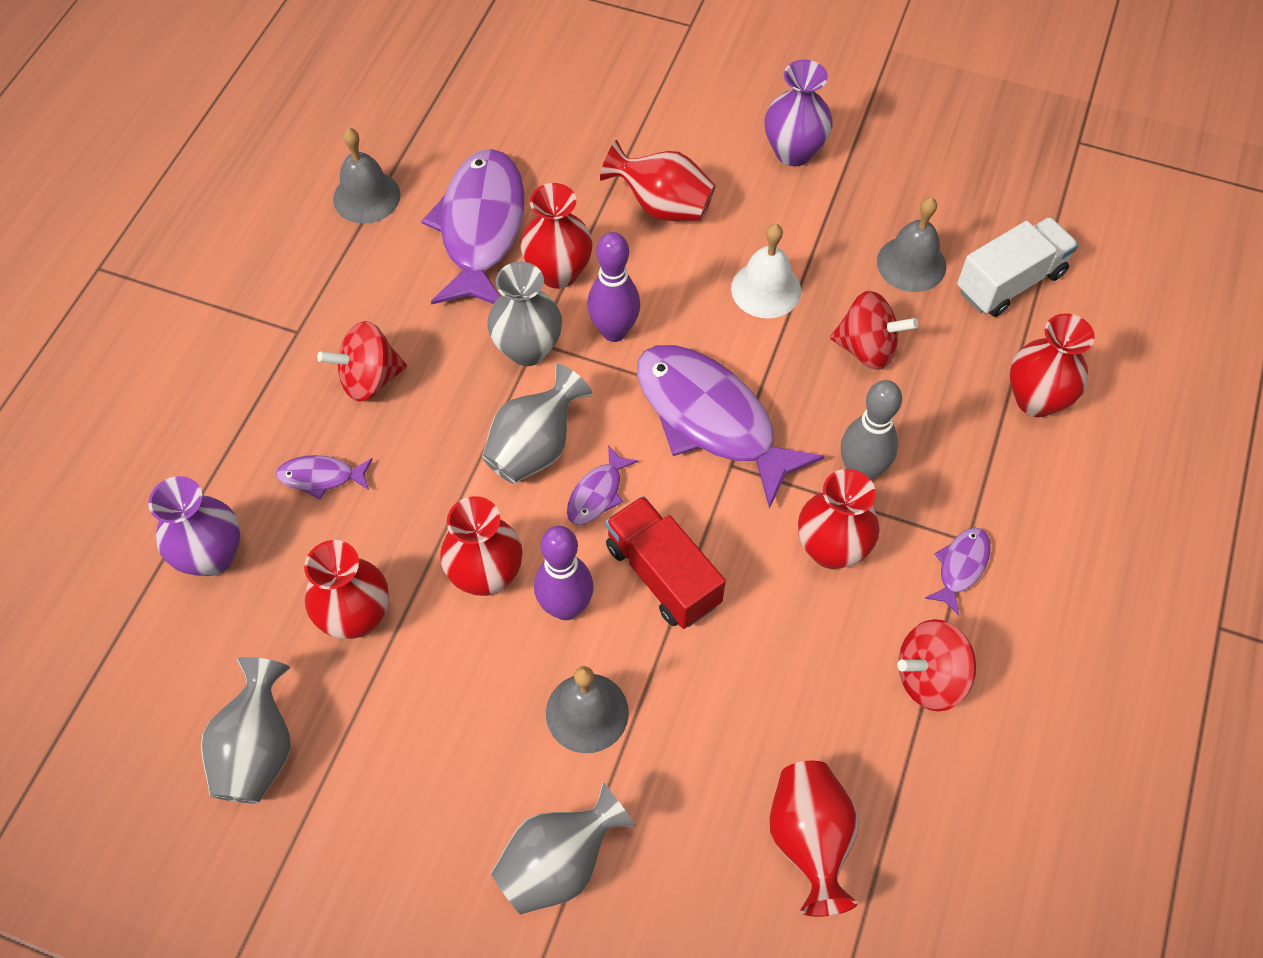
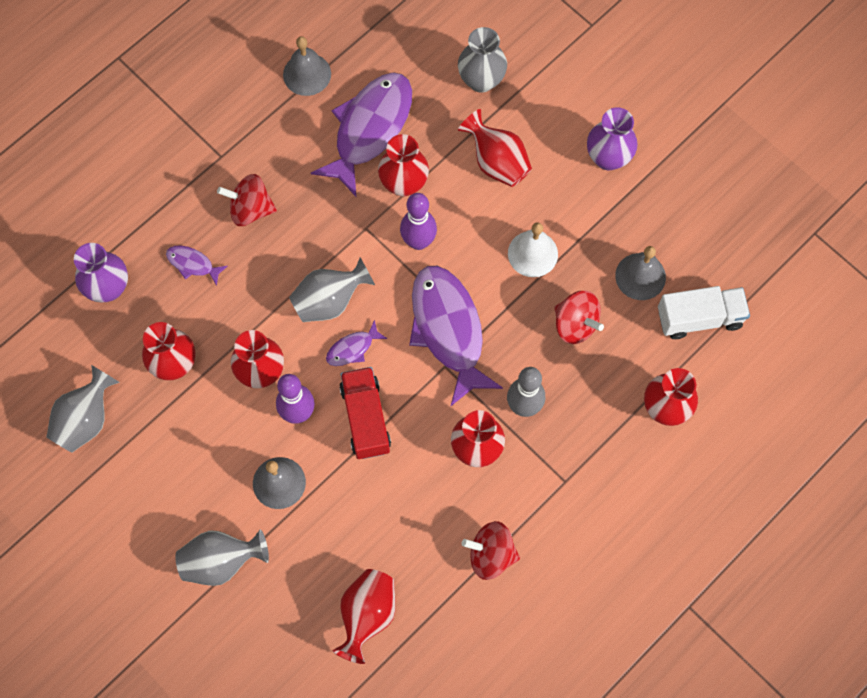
camera: 25 degrees right, 10 degrees up
(528, 349) = (358, 231): grey vase -> grey vase (481, 80)
(961, 567) = (550, 496): purple fish -> none

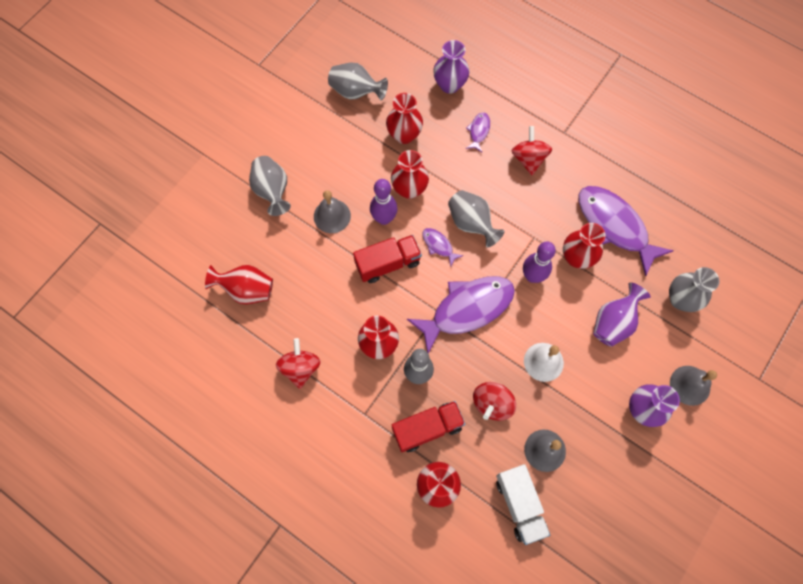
camera: 80 degrees right, 0 degrees up
(307, 74) = (646, 175): grey bell -> grey bell (690, 385)
(370, 129) = (614, 226): purple fish -> purple fish turned 150 degrees counterclockwise
(496, 162) = (613, 322): red vase -> purple vase
(594, 407) = (427, 428): none -> red truck

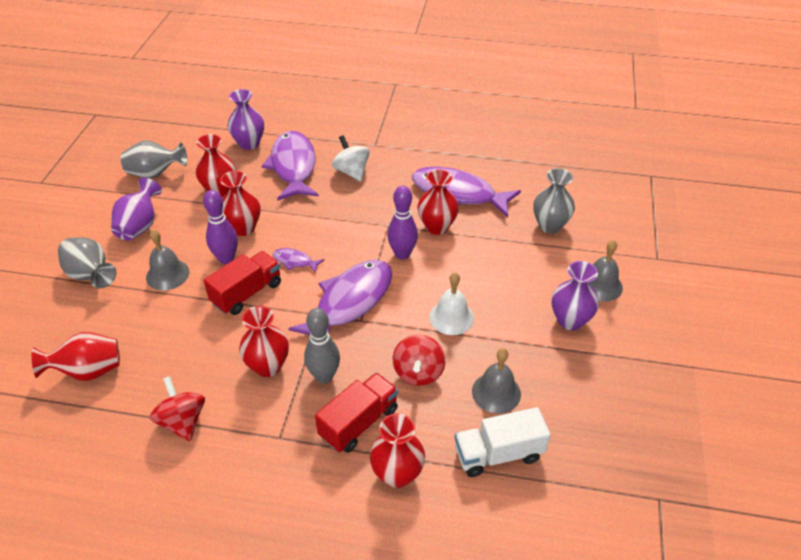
camera: 25 degrees left, 25 degrees down
(471, 224) = (320, 234): grey vase -> none
(478, 131) = (293, 167): purple fish -> purple fish, size x2.28
(519, 504) = (498, 454): white truck -> white truck turned 120 degrees clockwise
(528, 159) = (351, 172): red spinning top -> white spinning top
(613, 322) = (500, 263): purple vase -> purple vase (140, 226)

